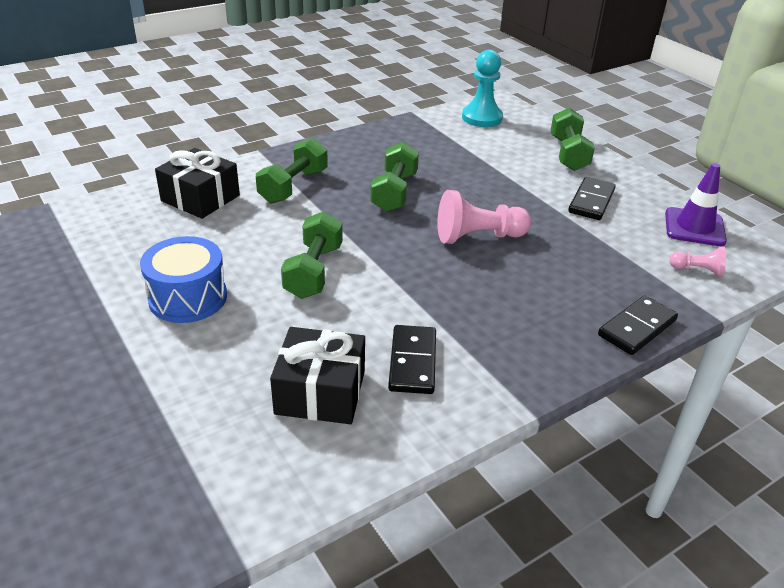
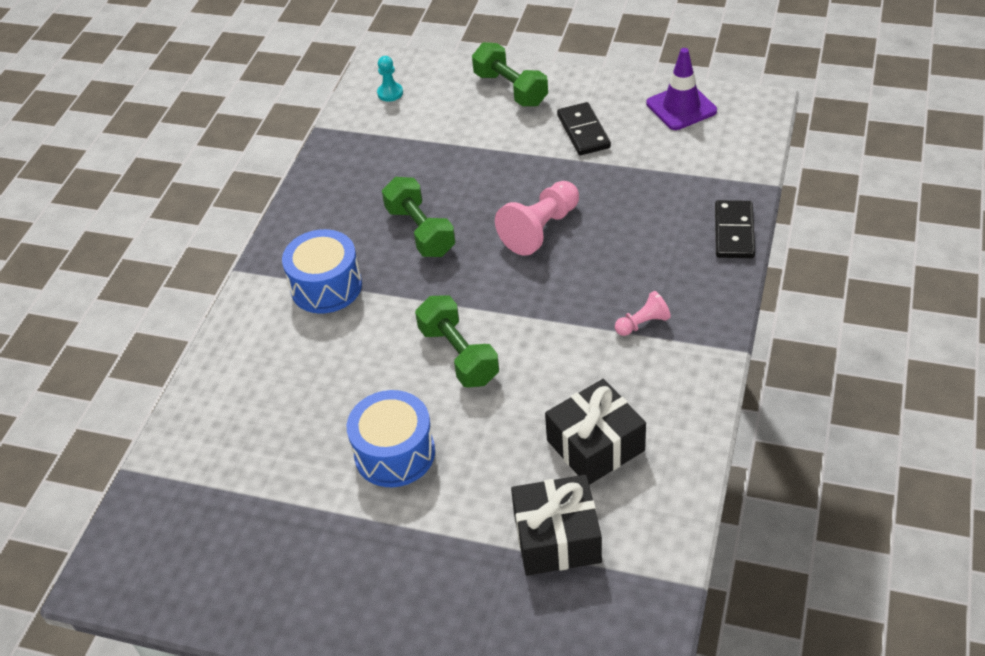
camera: 35 degrees left, 10 degrees up
(200, 198) = (261, 359): black gift -> black gift (557, 538)
(293, 186) = (326, 286): green dumbbell -> blue drum
(412, 362) = (625, 374): black domino -> none
(482, 118) = (390, 93): turquoise pawn -> turquoise pawn, size x0.54
(697, 270) = (722, 150): pink pawn -> pink pawn (643, 323)

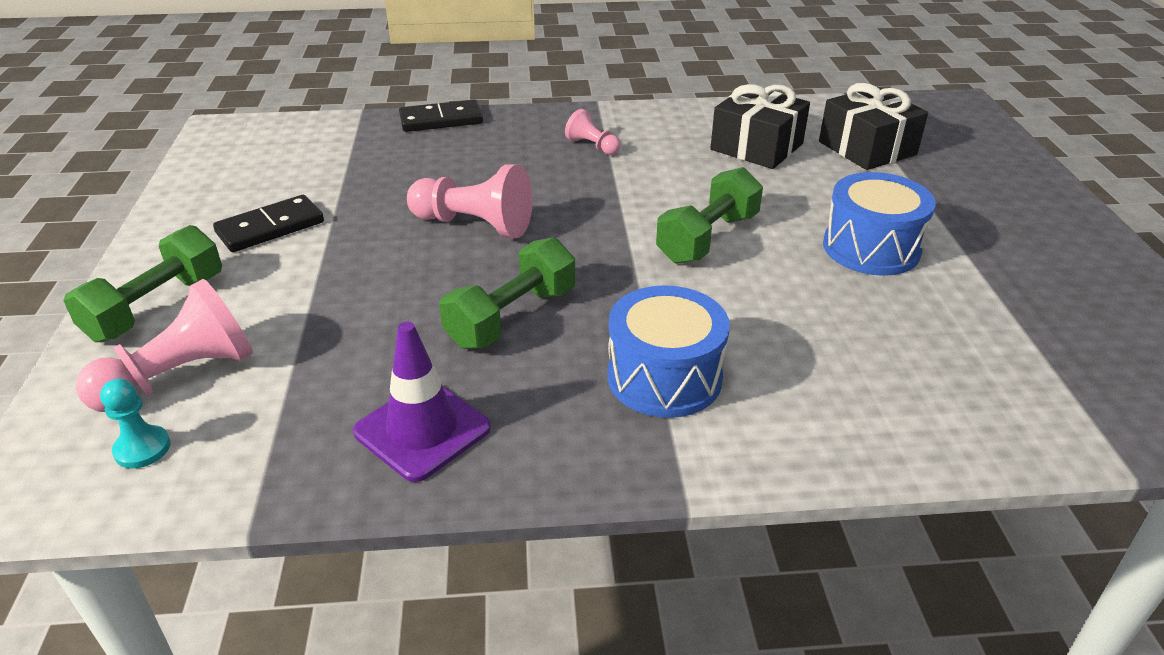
camera: 115 degrees left, 10 degrees down
(439, 101) = (180, 376): none -> pink pawn
(681, 107) = (221, 170): purple traffic cone -> purple traffic cone (422, 430)

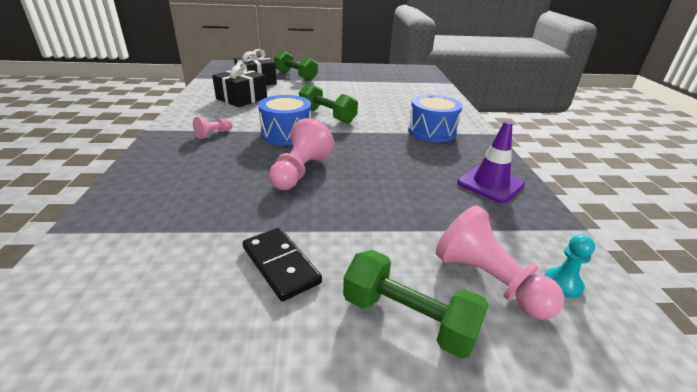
camera: 90 degrees left, 5 degrees down
(441, 120) = (121, 187): black domino -> none
(511, 317) = (396, 161): green dumbbell -> green dumbbell (295, 76)
(871, 248) = (339, 91): blue drum -> blue drum (286, 134)

